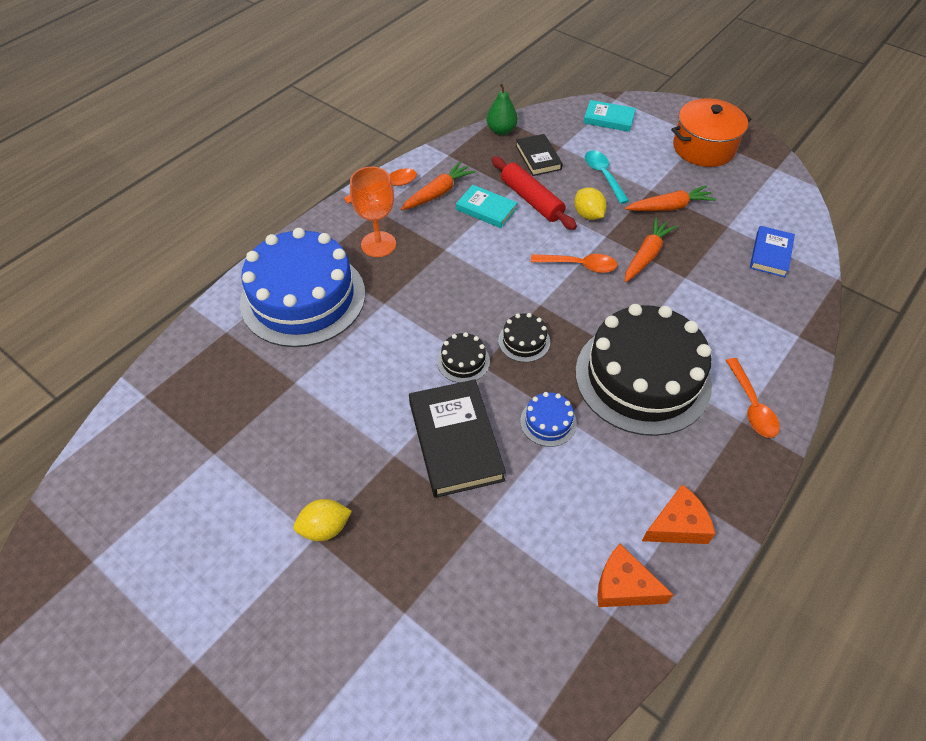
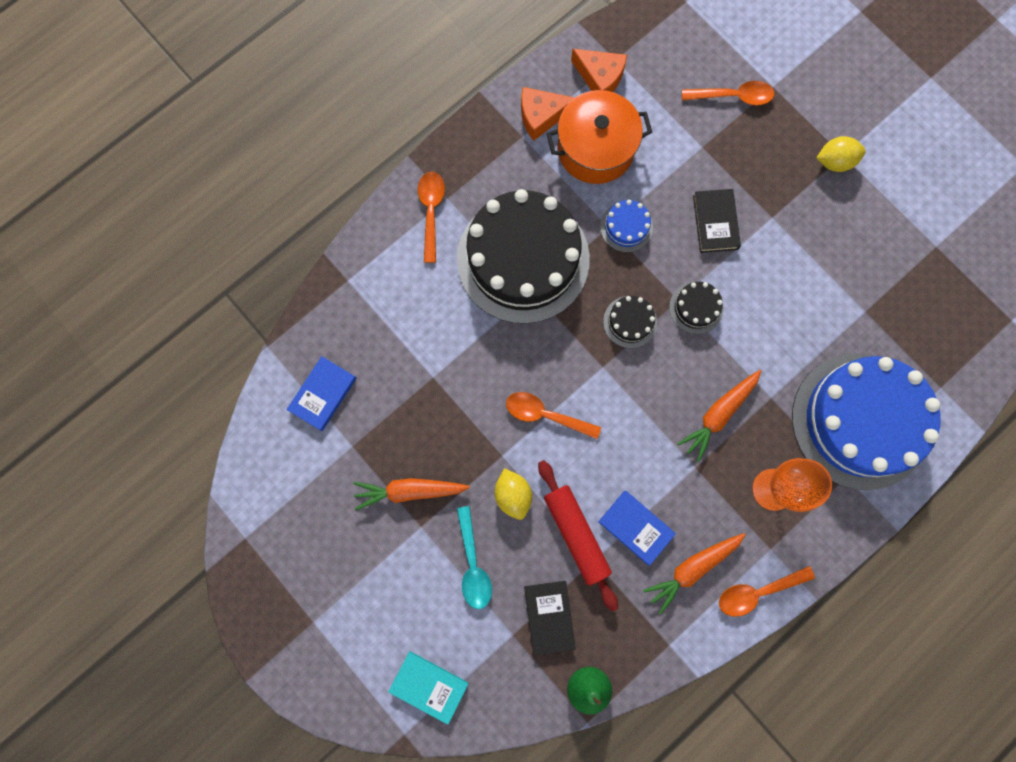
camera: 170 degrees left, 25 degrees up
(453, 590) = (733, 96): none -> orange spoon
(455, 441) = (715, 222): black book -> black book, size x0.59
(486, 209) = (636, 527): turquoise book -> blue book
(646, 255) = (465, 416): orange carrot -> orange carrot (718, 415)
(703, 148) = (321, 597): orange pot -> orange pot (595, 149)

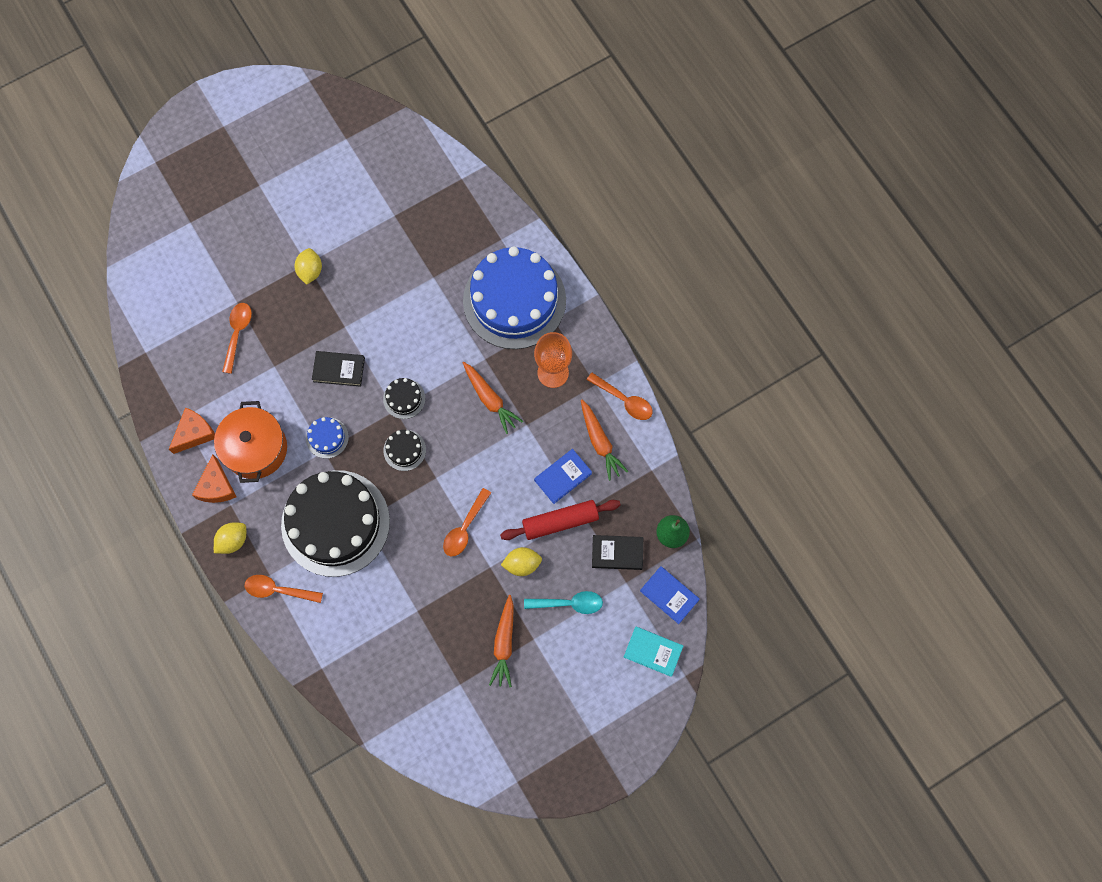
camera: 80 degrees left, 5 degrees down
(323, 394) = (413, 702): blue book -> blue book (669, 595)
(429, 686) = (653, 651): turquoise book -> turquoise book turned 75 degrees clockwise
(480, 149) = (233, 540): none -> yellow lemon
(757, 592) = (624, 400): orange spoon -> orange spoon turned 45 degrees counterclockwise

